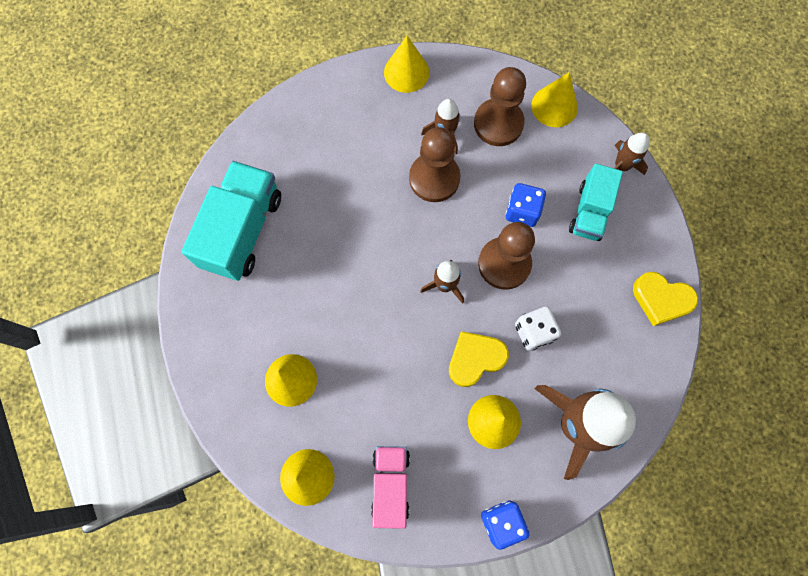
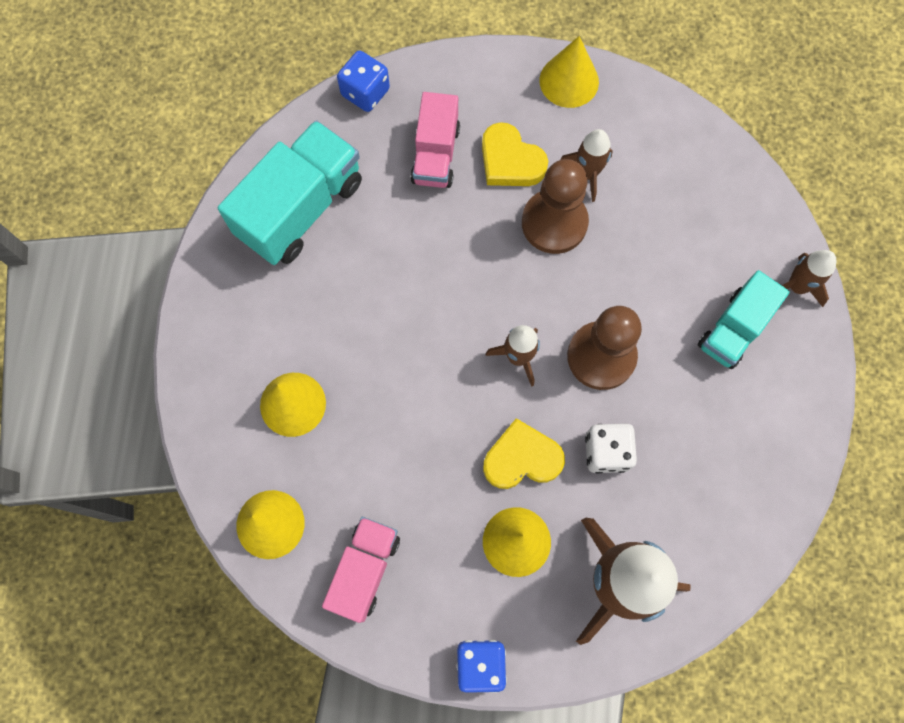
camera: 20 degrees right, 0 degrees up
(329, 157) = (435, 155): none -> pink truck
(498, 123) = (659, 182): brown pawn -> none
(522, 211) = (648, 300): blue dice -> blue dice (365, 92)
(554, 106) = (739, 183): yellow cone -> none
(661, 299) = (783, 469): yellow heart -> yellow heart (510, 161)

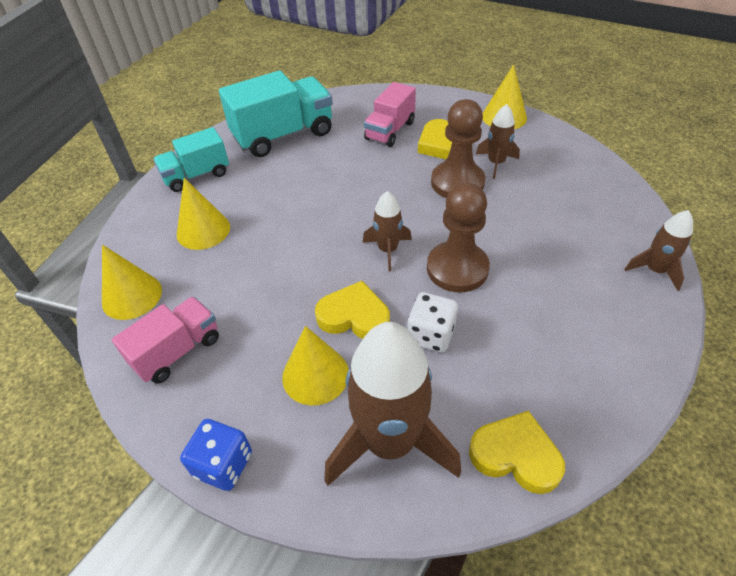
camera: 25 degrees right, 25 degrees down
(365, 92) = (361, 95): blue dice -> none
(725, 551) = (515, 455): none -> yellow heart
(734, 329) = (585, 283): turquoise truck -> turquoise truck (196, 175)

